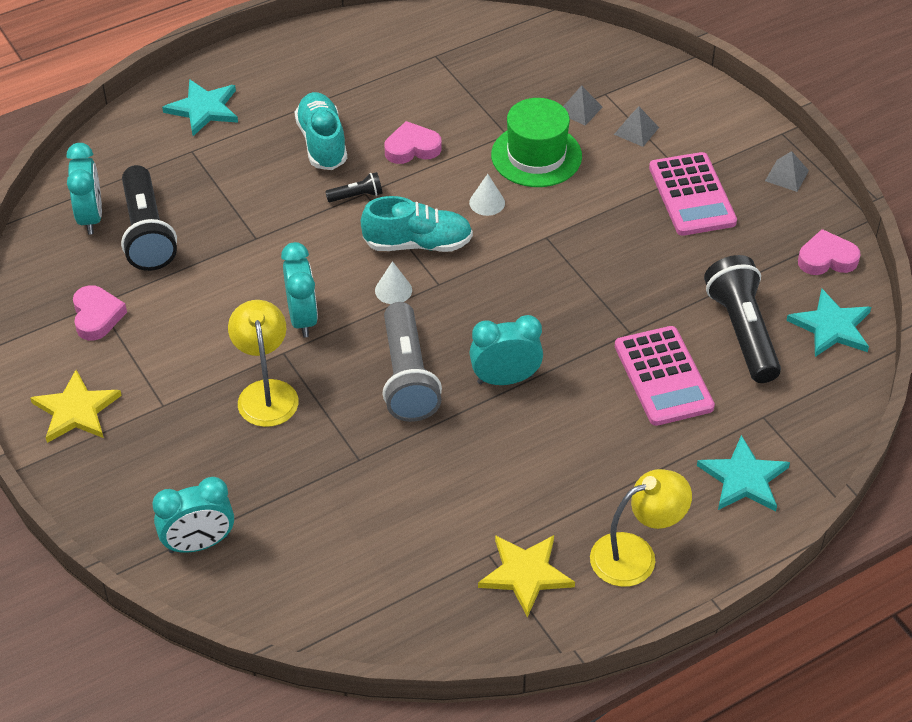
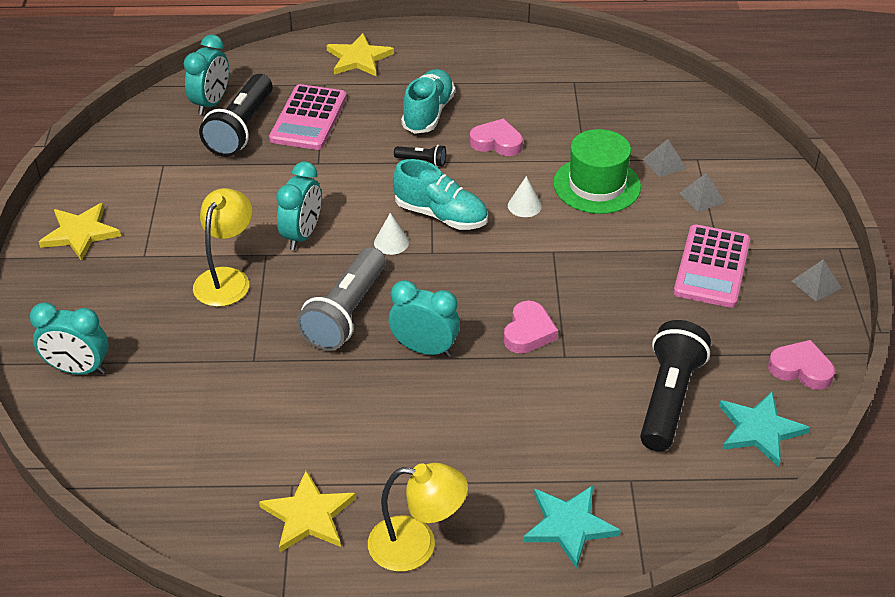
camera: 30 degrees right, 5 degrees down
(97, 316) = (154, 173): pink heart -> pink heart (528, 332)
(203, 109) = (358, 58): turquoise star -> yellow star
(663, 376) = (565, 405): pink calculator -> pink calculator (309, 118)

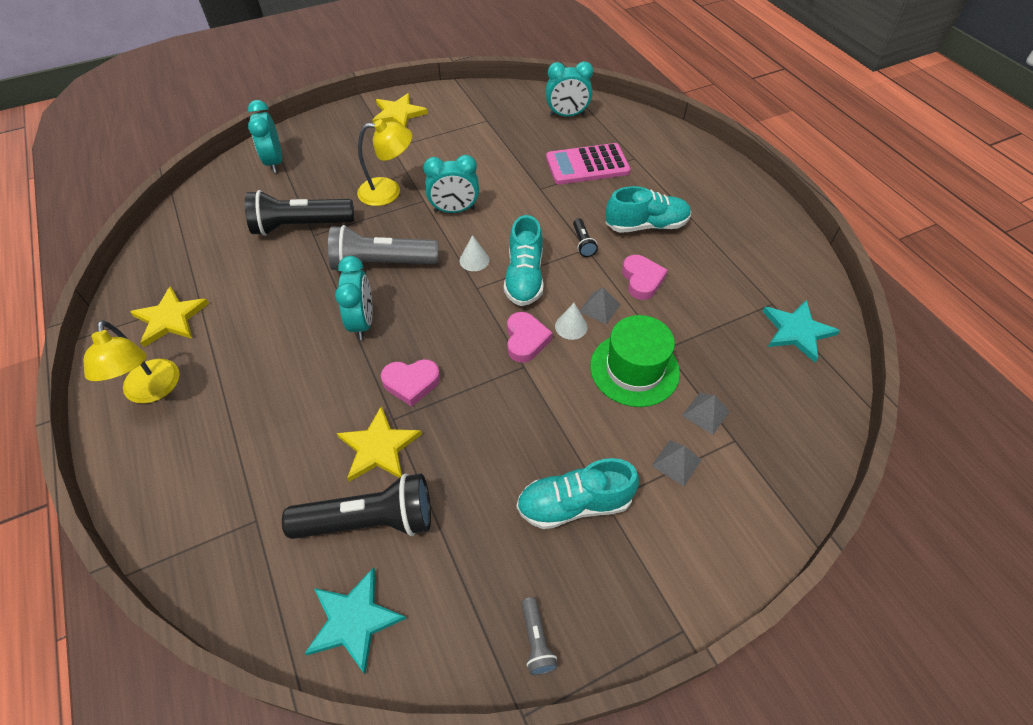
camera: 65 degrees right, 10 degrees up
(241, 129) = (549, 138): black flashlight -> black flashlight (300, 226)
(358, 58) = (681, 163): yellow star -> yellow star (379, 447)
(569, 525) = (191, 488): turquoise star -> turquoise star (797, 331)
(712, 267) = (574, 504): pink calculator -> turquoise shoe
(801, 369) = (460, 640): pink heart -> pink heart (525, 340)
(816, 284) = (605, 620): grey pyramid -> grey pyramid (599, 308)
(818, 326) = (536, 641): none -> grey flashlight

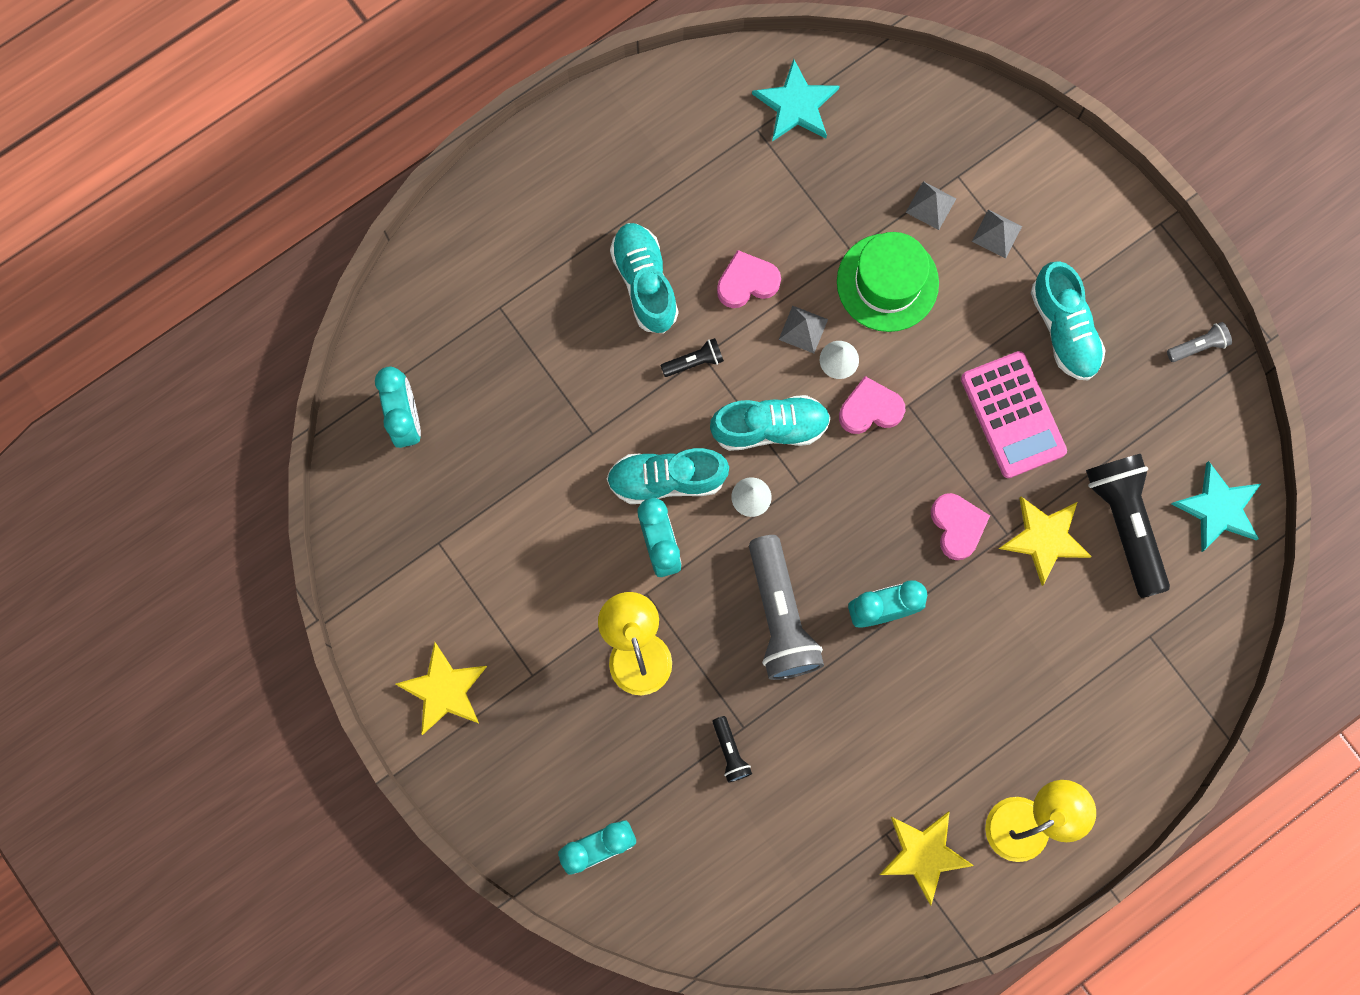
camera: 100 degrees left, 25 degrees up
(300, 226) = (730, 752): black flashlight -> black flashlight, size x0.45
(499, 219) = (667, 479): none -> turquoise shoe
(587, 165) = (528, 373): pink calculator -> pink calculator (1013, 415)

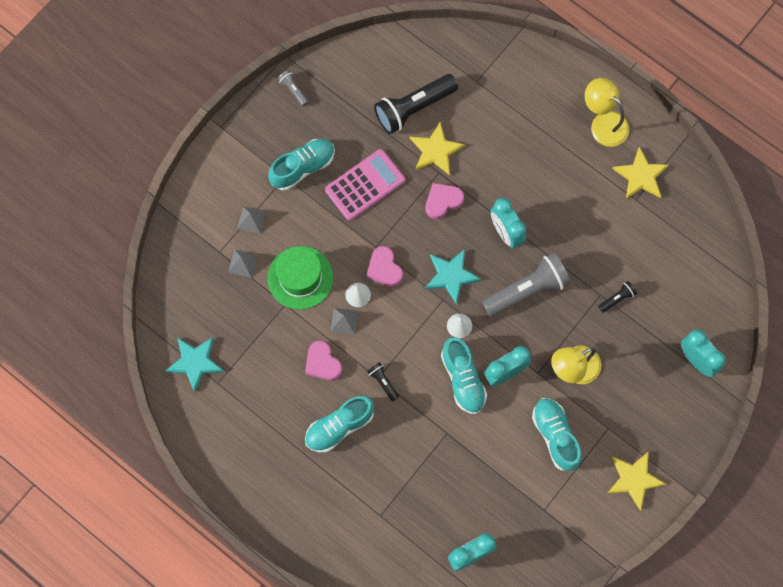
camera: 105 degrees left, 5 degrees down
(769, 427) = (412, 325): turquoise shoe -> turquoise shoe (555, 436)
(1218, 508) = (390, 59): turquoise star -> turquoise star (451, 276)

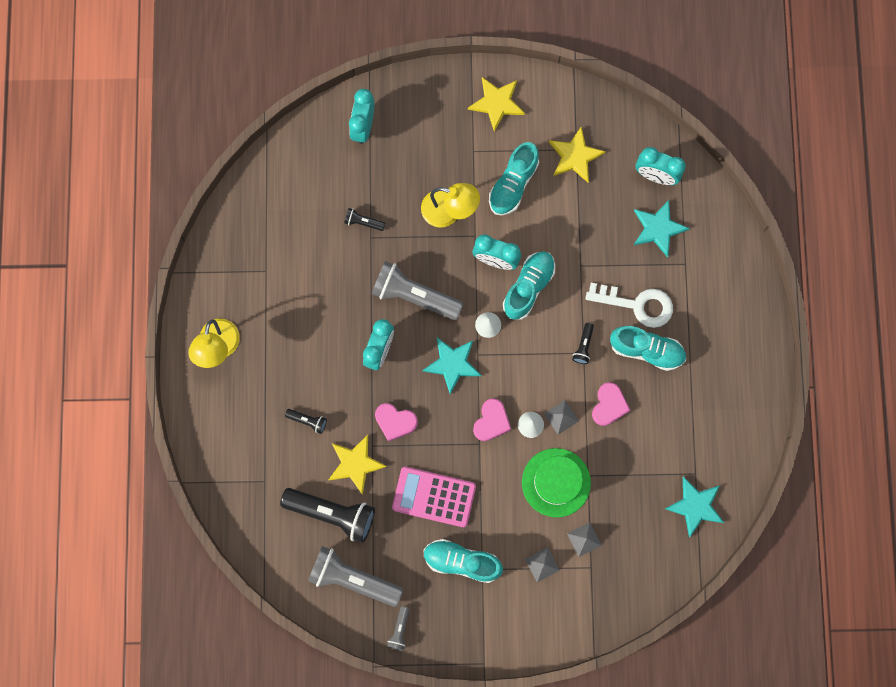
camera: 130 degrees left, 5 degrees up
(356, 87) = (353, 578): none -> grey flashlight
(380, 450) = (637, 304): none -> white key
(426, 519) = (658, 228): none -> turquoise star
(495, 142) = (308, 421): none -> black flashlight
(641, 176) = (242, 282): yellow star -> yellow star (575, 156)

